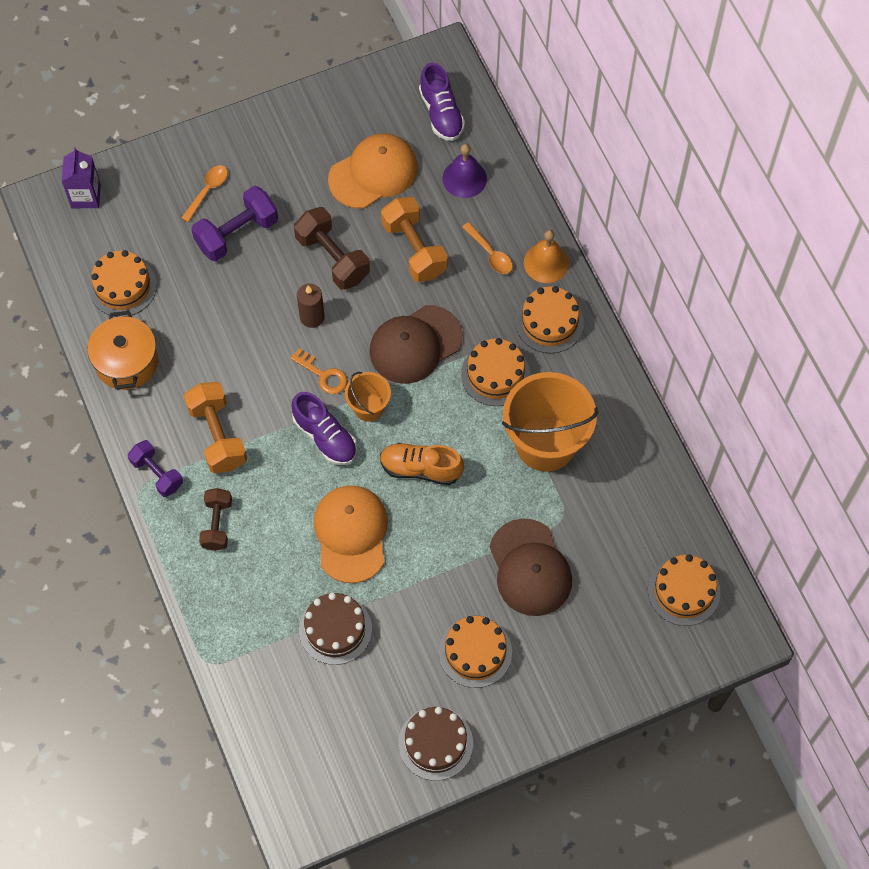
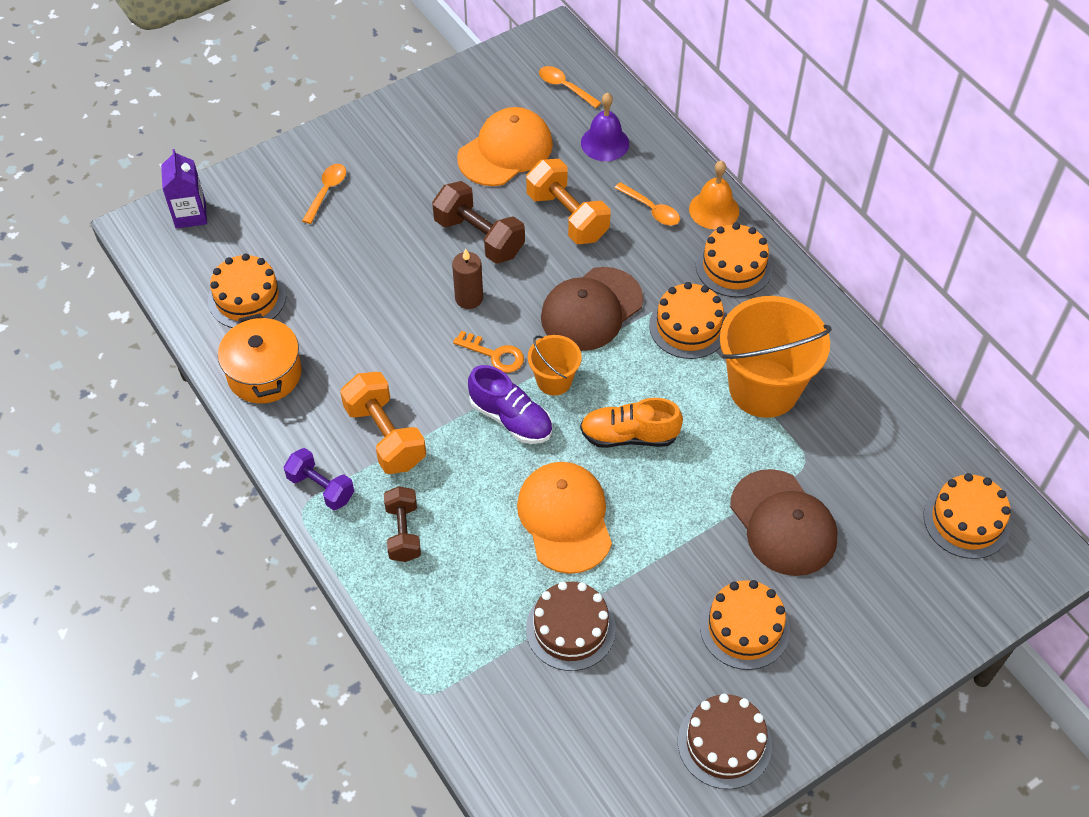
camera: 10 degrees left, 10 degrees down
(237, 233) = (367, 228): purple dumbbell -> none
(441, 113) = (565, 87): purple shoe -> orange spoon

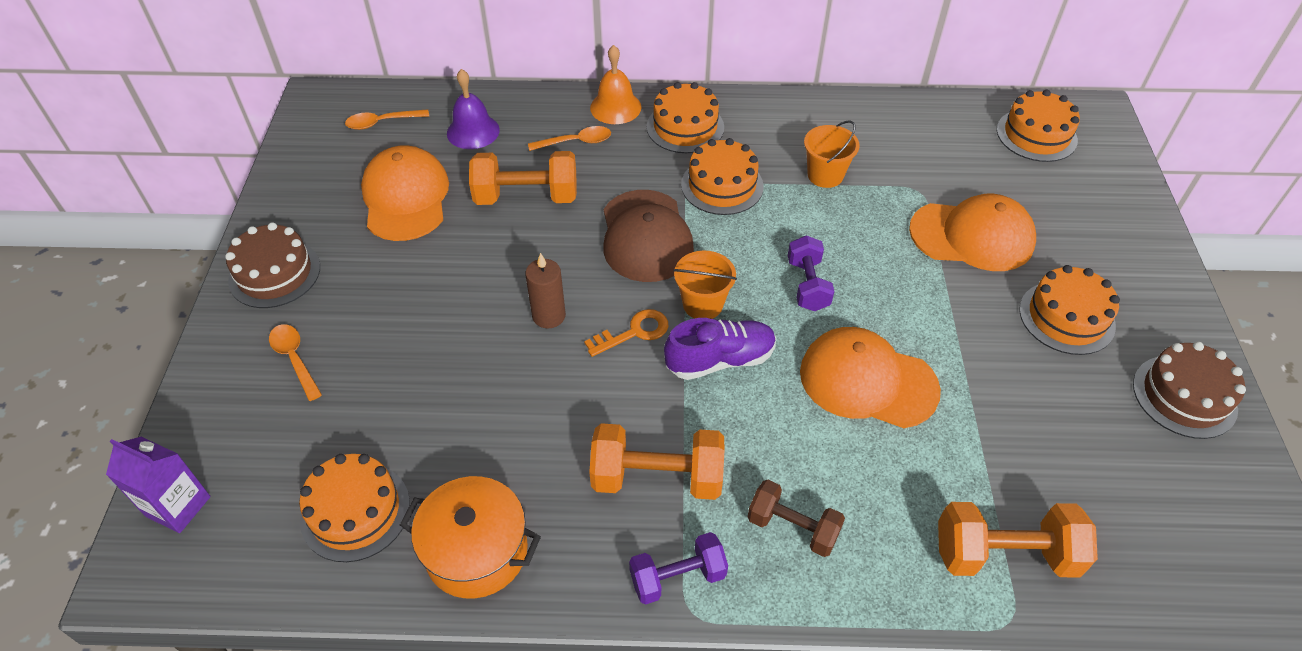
camera: 55 degrees left, 5 degrees down
(474, 669) = (1004, 554): none -> orange dumbbell
(479, 237) = (485, 269): brown dumbbell -> none
(570, 629) = (998, 445): brown cake -> brown cake (274, 273)
(629, 435) = (807, 285): orange shoe -> purple dumbbell
(764, 388) = (825, 175): orange bucket -> orange bucket, size x0.50
(783, 523) = (972, 236): brown cap -> orange cap

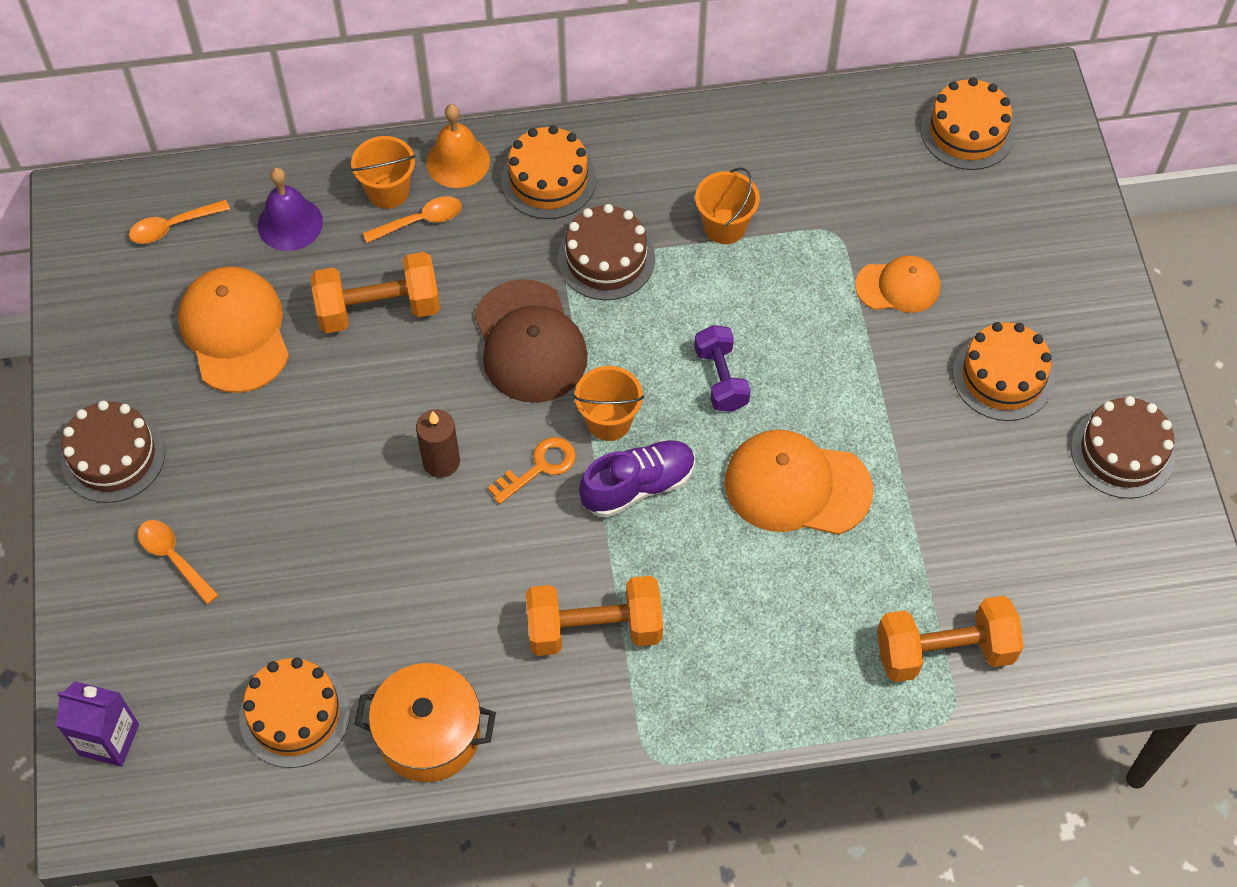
camera: 10 degrees left, 10 degrees up
(556, 120) = (388, 191): none -> orange bucket
(677, 577) = (632, 727): purple dumbbell -> none
(722, 185) = (606, 259): orange cake -> brown cake
(792, 528) = (737, 659): brown dumbbell -> none
(972, 236) = (898, 286): orange cap -> orange cap, size x0.61

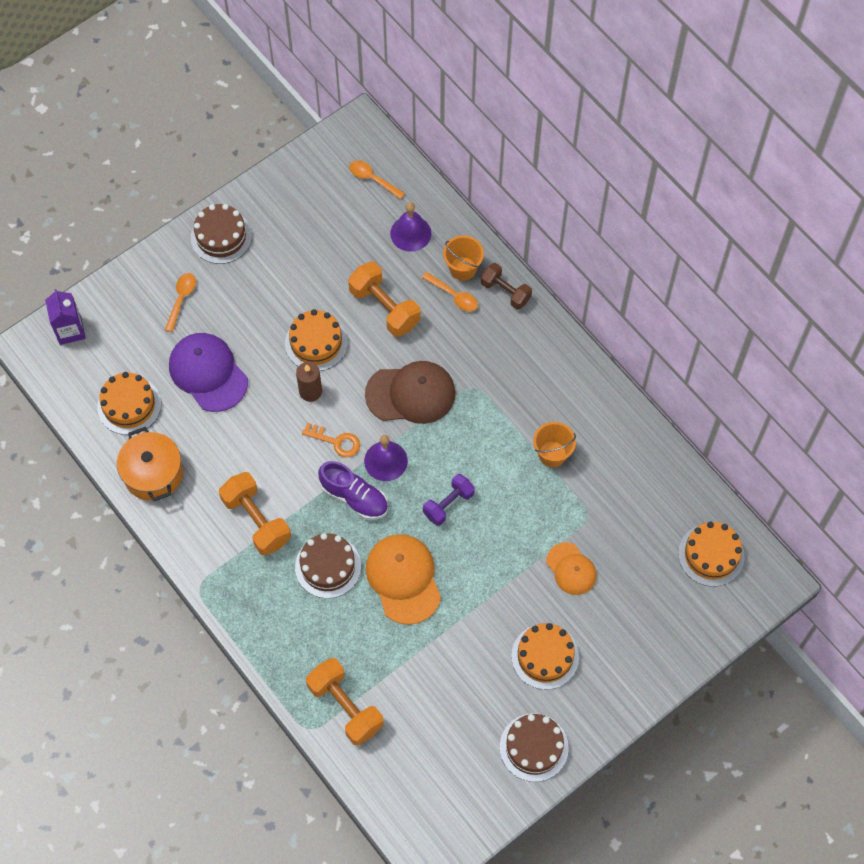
camera: 60 degrees right, 5 degrees up
(235, 332) = (327, 247): orange cap -> none
(319, 580) = (208, 373): none -> purple cap
(458, 161) = (505, 292): orange bell -> brown dumbbell
(529, 342) = (411, 394): brown cap -> brown cap turned 135 degrees counterclockwise
(548, 179) = (524, 345): orange cake -> orange cake (316, 343)
(606, 259) = (490, 403): brown cake -> brown cake (328, 566)
(609, 421) = (385, 461): orange bucket -> purple bell

